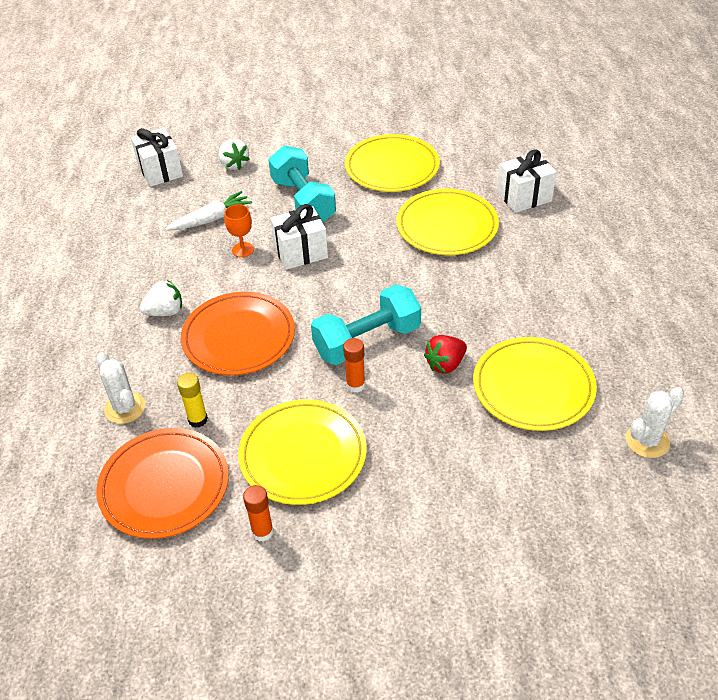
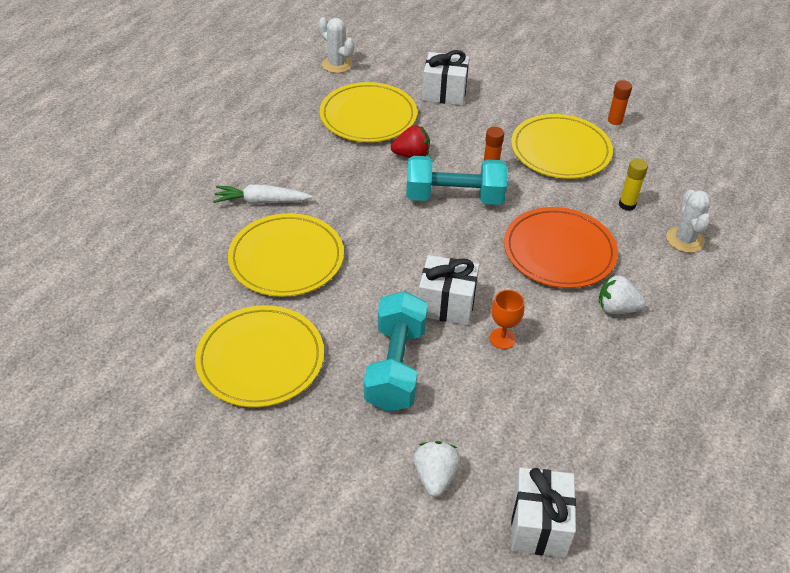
camera: 150 degrees left, 0 degrees up
(164, 485) = (670, 175): orange plate -> none
(211, 219) = (514, 399): white carrot -> white carrot (261, 201)
(524, 197) = (183, 249): white gift -> white gift (444, 93)
(647, 441) = (337, 64): white cactus -> white cactus turned 45 degrees clockwise

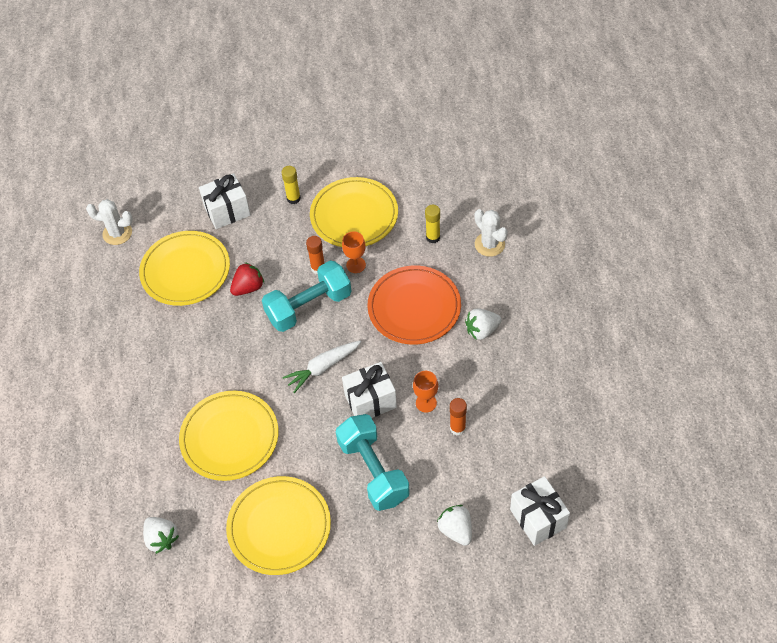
camera: 30 degrees left, 10 degrees up
(149, 303) = (162, 539): none -> white strawberry
(261, 201) = (169, 401): white carrot -> white carrot (323, 368)
(513, 112) = (293, 198): none -> yellow glue stick
(529, 188) = (356, 265): none -> orange goblet
(613, 125) = (376, 167): orange glue stick -> orange glue stick (457, 428)

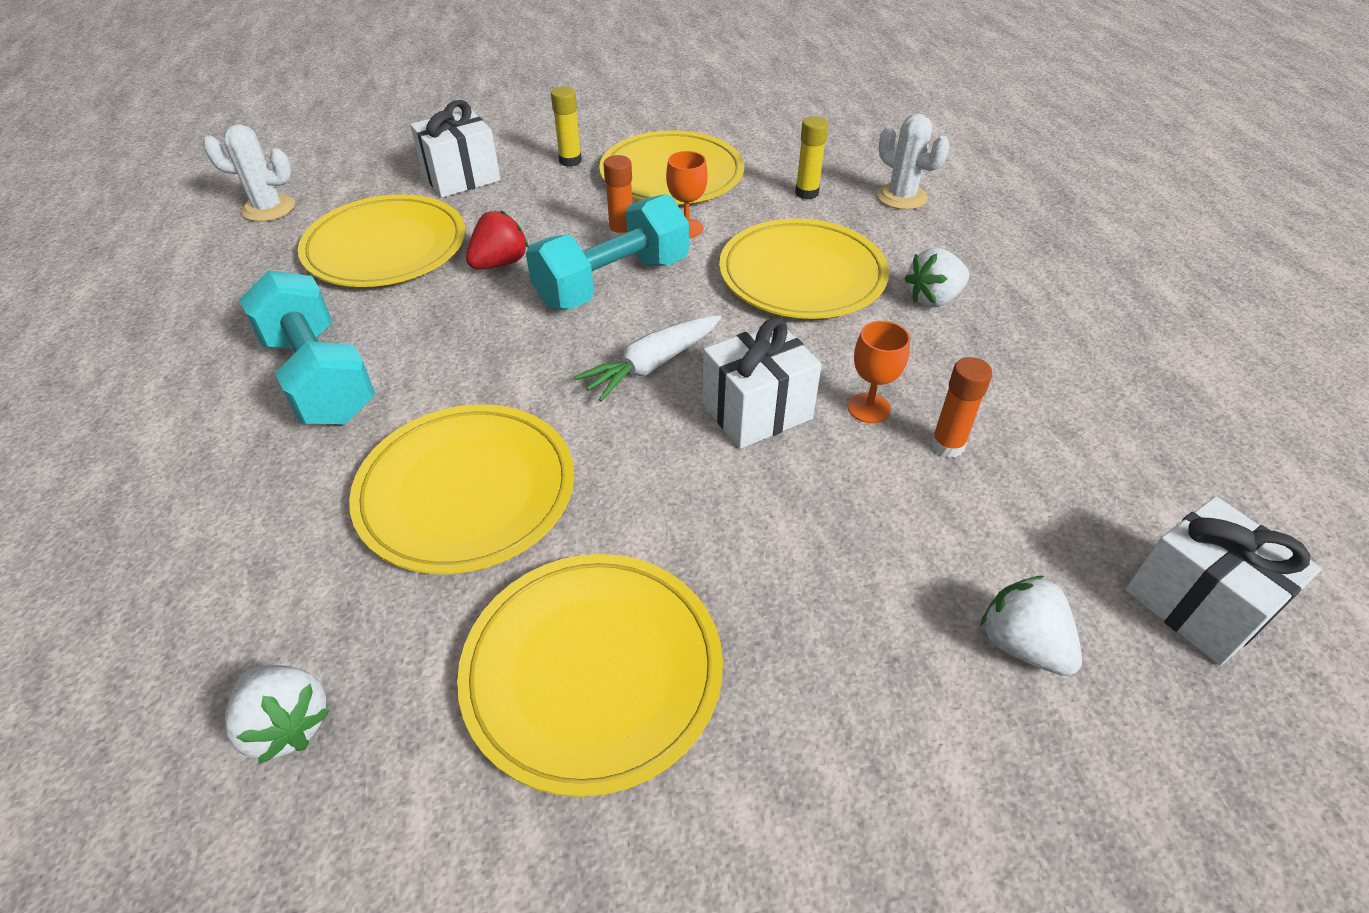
camera: 10 degrees left, 10 degrees down
(373, 471) = (794, 534): turquoise dumbbell -> turquoise dumbbell (319, 377)
(414, 307) = (802, 275): orange plate -> yellow plate

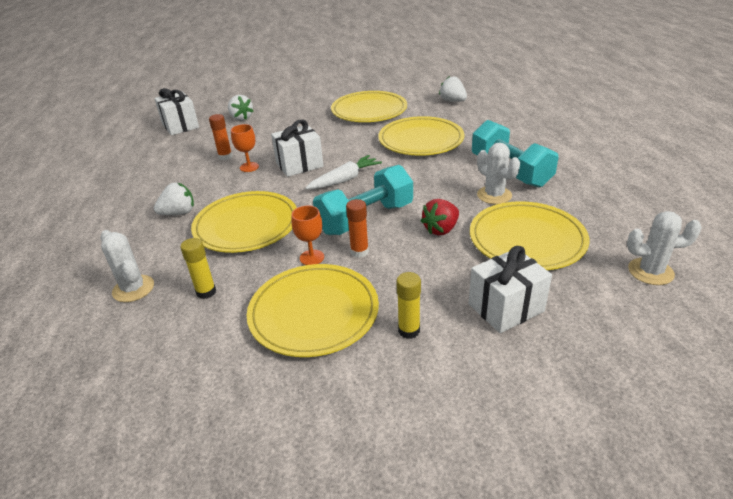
camera: 175 degrees left, 10 degrees down
(386, 321) = (494, 195): none -> white cactus

